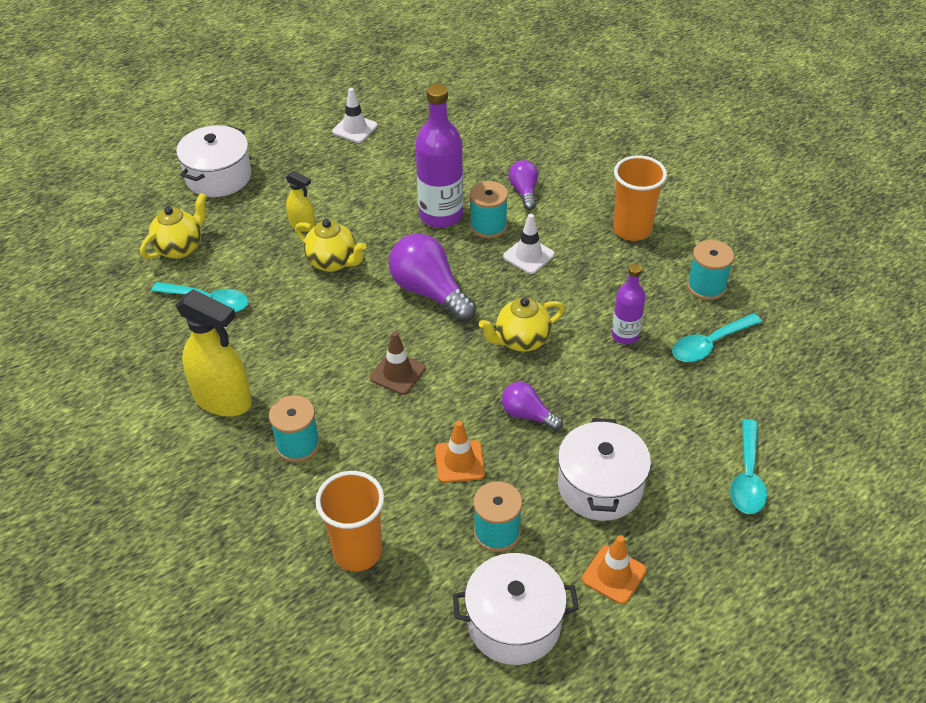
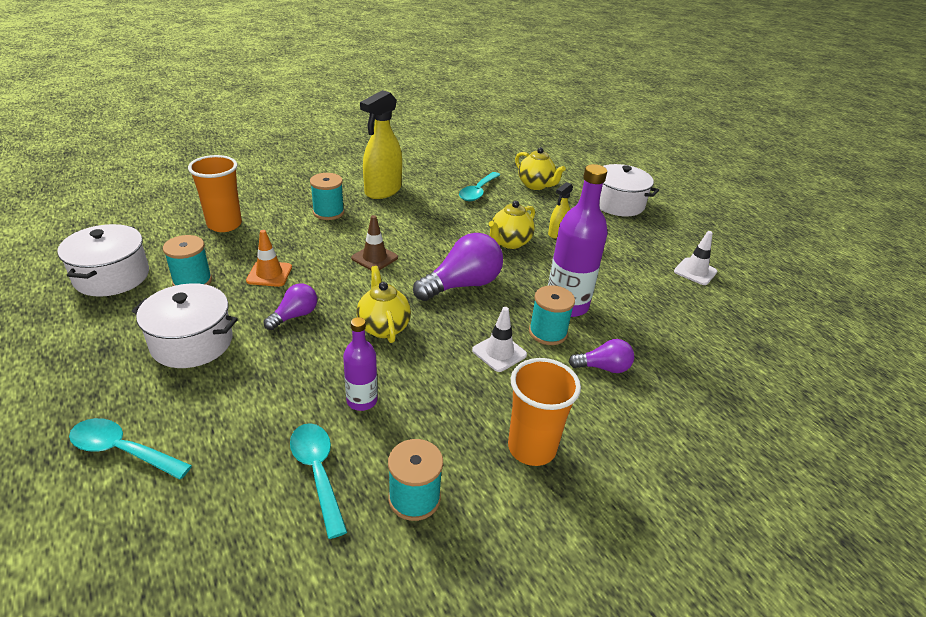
camera: 95 degrees right, 10 degrees down
(614, 575) = (103, 332): orange traffic cone -> none

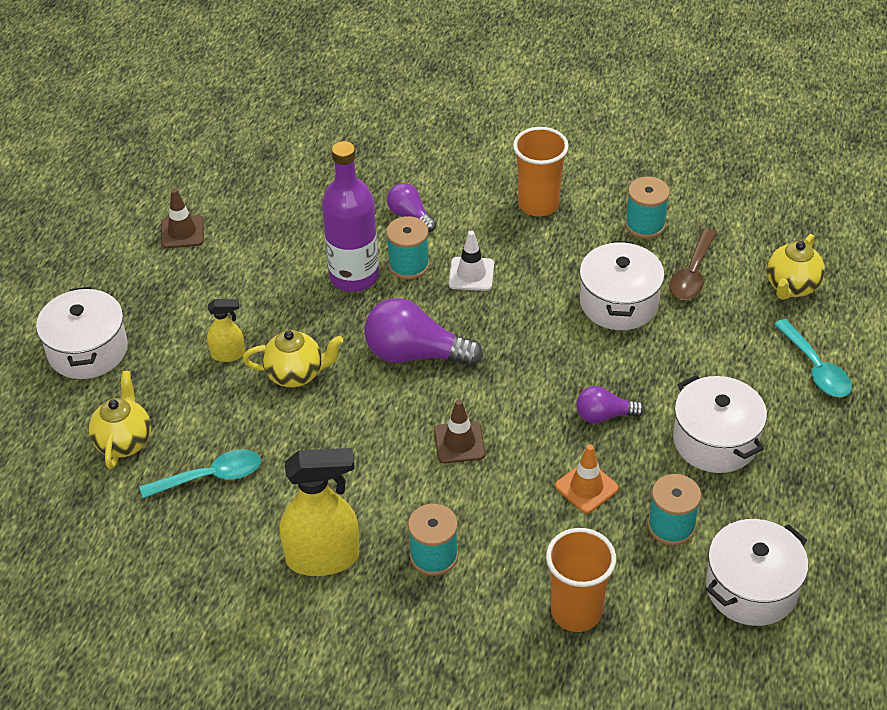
camera: 130 degrees left, 10 degrees up
(317, 472) = (692, 274): turquoise spoon -> brown spoon
(362, 401) = (619, 303): purple bottle -> white pot
(383, 327) = (538, 354): yellow teapot -> yellow teapot (791, 287)
(695, 271) = (182, 232): white traffic cone -> brown traffic cone

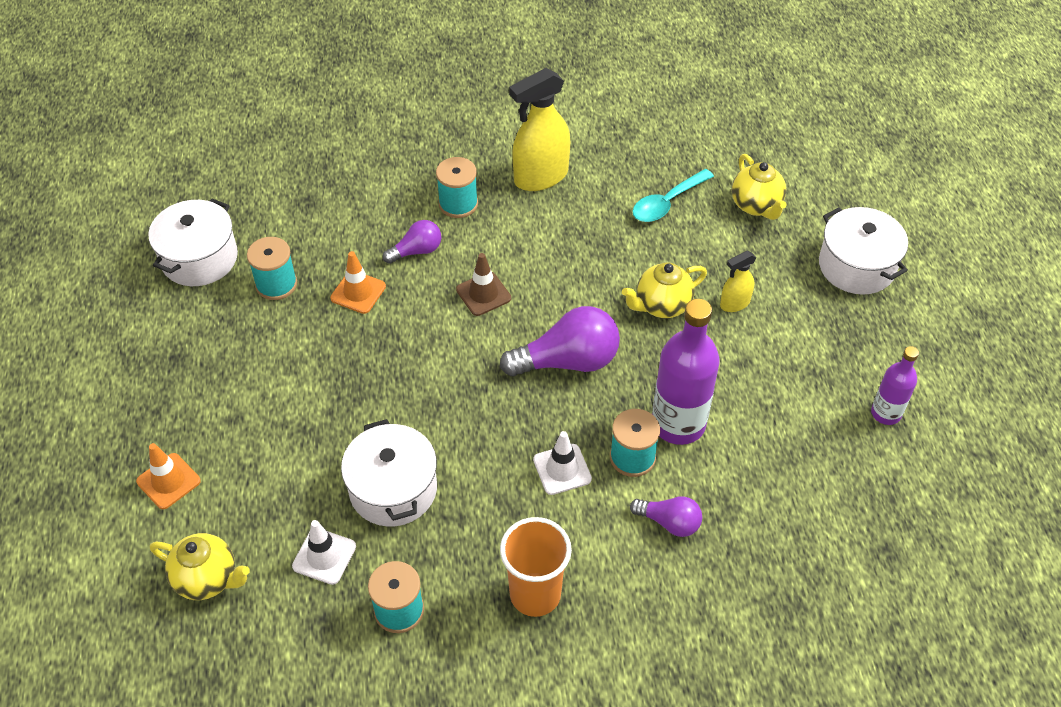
camera: 155 degrees right, 5 degrees up
(182, 232) = (886, 413): brown traffic cone -> purple bottle
(576, 612) = (332, 200): orange cup -> none
(604, 415) = (365, 360): purple light bulb -> purple light bulb (417, 251)
(692, 274) = (324, 556): brown spoon -> white traffic cone
(715, 440) = (255, 370): white pot -> none
(791, 287) = (208, 579): yellow teapot -> yellow teapot turned 105 degrees clockwise
(815, 368) = (168, 481): turquoise spoon -> orange traffic cone

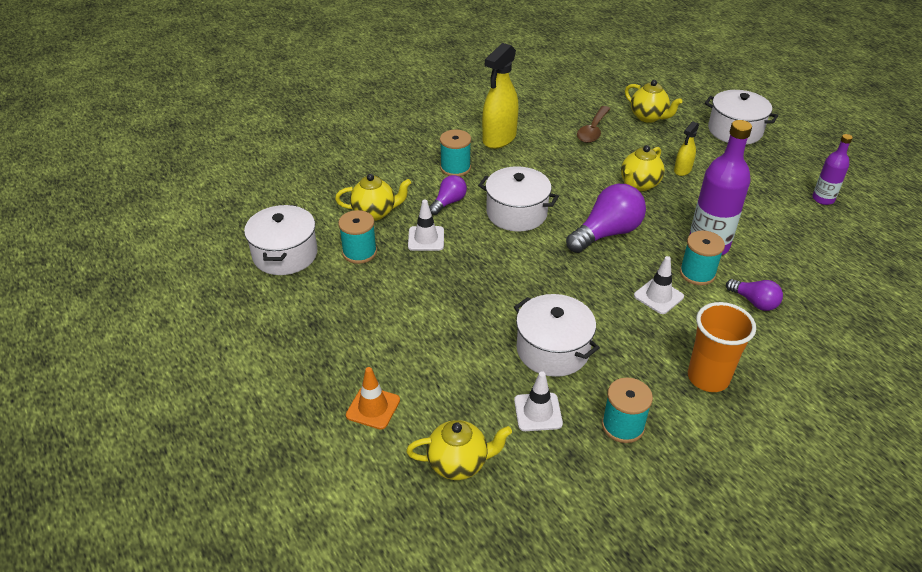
camera: 25 degrees left, 10 degrees down
(326, 236) = (375, 213): none -> yellow teapot
(358, 292) = (426, 239): orange traffic cone -> white traffic cone
(483, 294) = (516, 213): brown traffic cone -> white pot
(667, 203) = (593, 130): turquoise spoon -> brown spoon
(669, 522) = (754, 302): purple light bulb -> purple light bulb turned 45 degrees clockwise

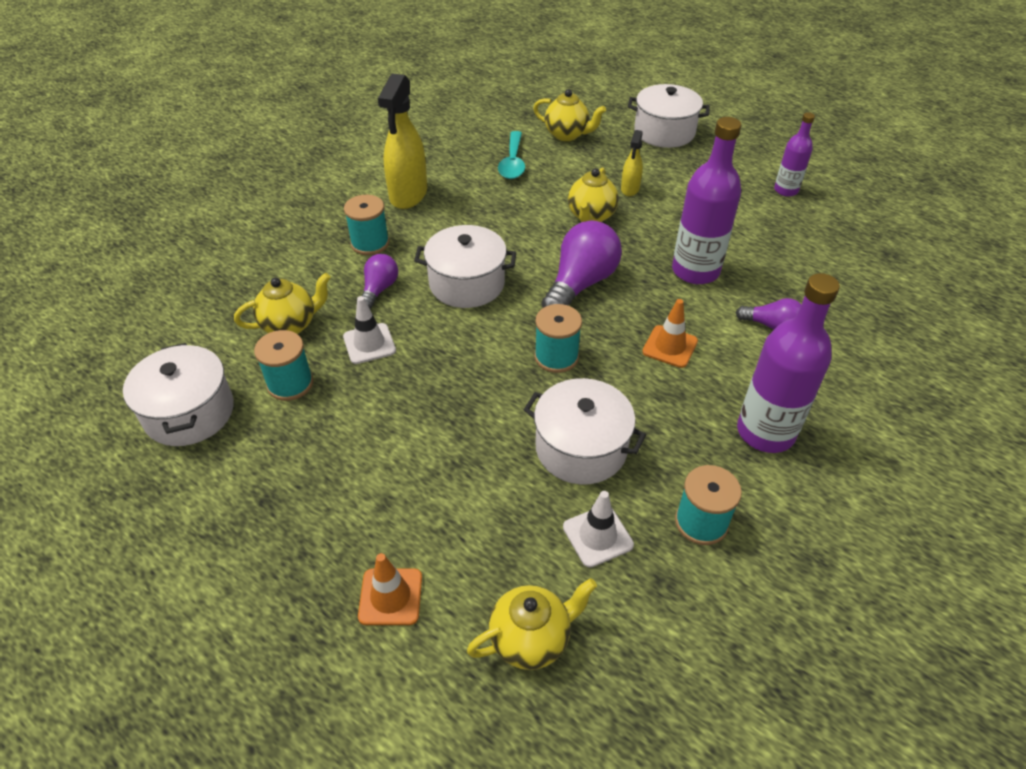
camera: 20 degrees left, 5 degrees up
(593, 130) = (513, 162): brown spoon -> turquoise spoon
(658, 296) = (670, 346): white traffic cone -> orange traffic cone
(697, 273) = (698, 308): turquoise spool -> turquoise spool (556, 357)
(708, 378) = (765, 432): orange cup -> purple bottle

